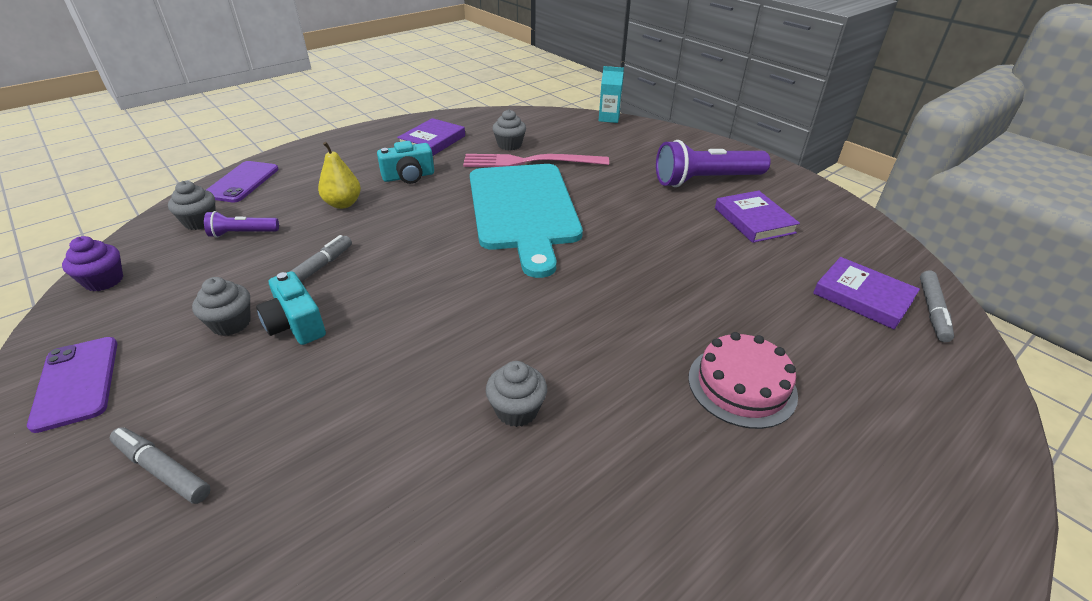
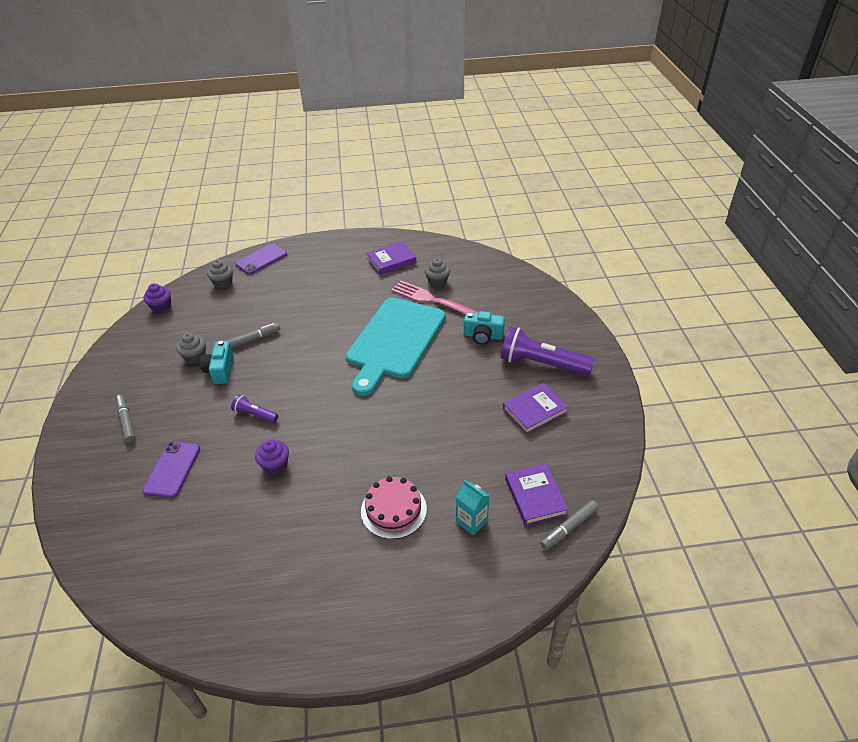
camera: 35 degrees right, 5 degrees up
(76, 382) = (121, 362): purple phone -> purple phone (172, 469)
(242, 233) = (237, 299): purple flashlight -> purple flashlight (255, 414)
(343, 204) = (300, 296): yellow pear -> none
(408, 176) = (352, 288): turquoise camera -> turquoise camera (483, 336)
(517, 410) = (275, 465): grey cupcake -> purple cupcake
(609, 118) = (534, 278): turquoise carton -> turquoise carton (471, 521)
(754, 220) = (534, 410): purple book -> purple book turned 45 degrees clockwise

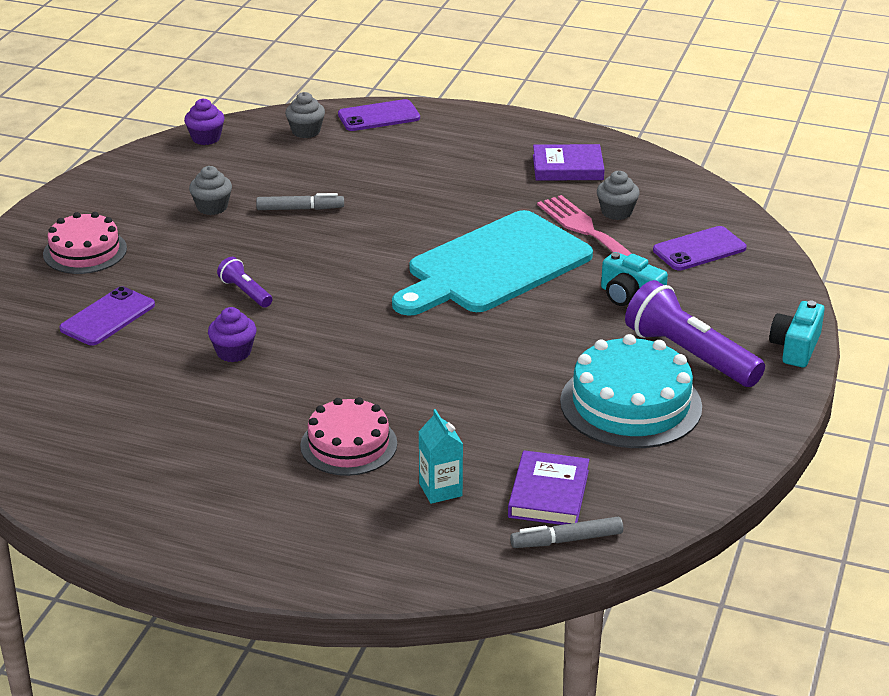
camera: 25 degrees right, 10 degrees down
(126, 421) = (85, 251): grey marker -> pink cake
(220, 370) = (234, 231): turquoise camera -> turquoise camera (795, 347)
(497, 291) = (699, 249): none -> purple phone
(534, 410) = (630, 404): purple book -> turquoise cake

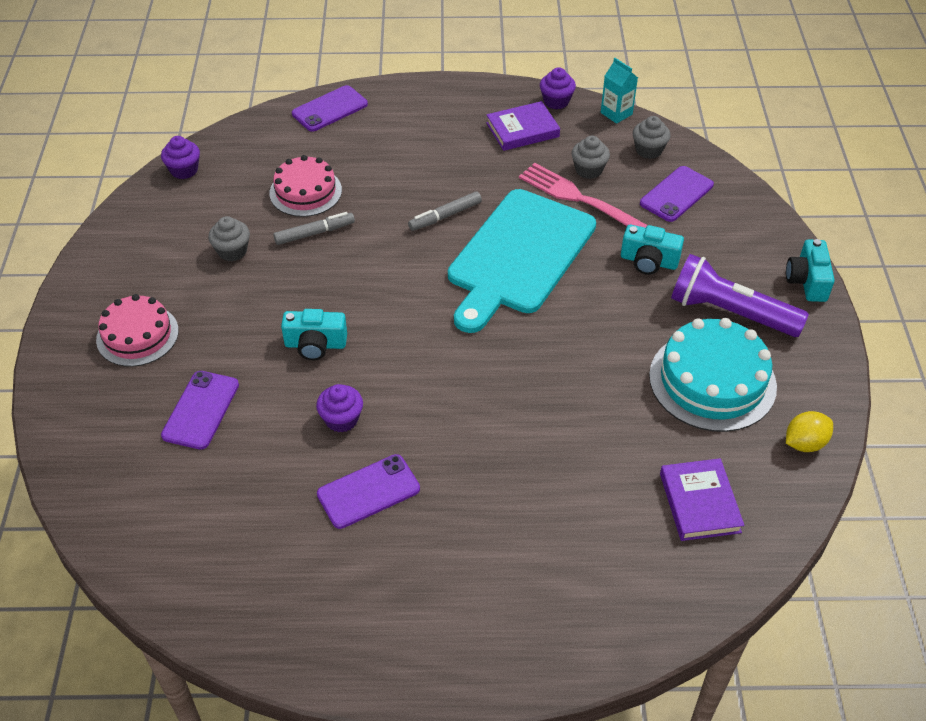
camera: 20 degrees left, 15 degrees up
(224, 410) = (368, 491): none -> purple phone
(245, 292) = (315, 344): purple flashlight -> turquoise camera
(306, 131) = (273, 141): grey cupcake -> grey cupcake (648, 150)
(348, 444) = (501, 499): pink cake -> pink cake (305, 192)
(440, 490) = (608, 527): turquoise carton -> turquoise carton (616, 113)
(567, 540) = (742, 551): grey marker -> grey marker (445, 216)
(620, 151) = (556, 101): none -> purple cupcake
(696, 474) = (804, 443): none -> yellow lemon

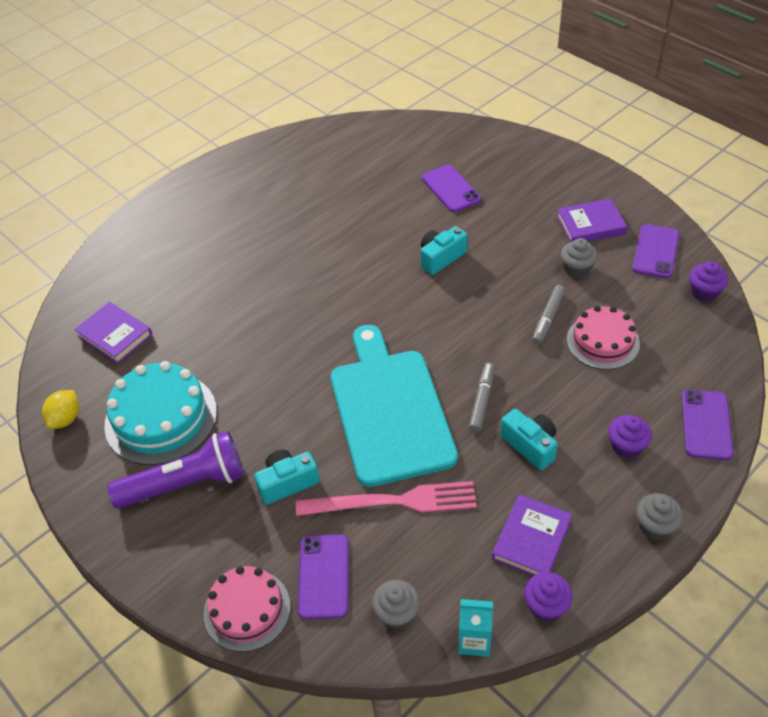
camera: 140 degrees right, 0 degrees up
(137, 335) = (544, 193): pink cake -> pink cake (247, 609)
(159, 276) = (590, 225): none -> purple book
(341, 419) = (370, 235): purple cupcake -> purple cupcake (626, 446)
(368, 491) = (311, 217): purple phone -> purple phone (655, 251)
(588, 170) = (425, 540): grey cupcake -> grey cupcake (655, 526)
(807, 281) = (139, 566): turquoise camera -> turquoise camera (530, 445)

